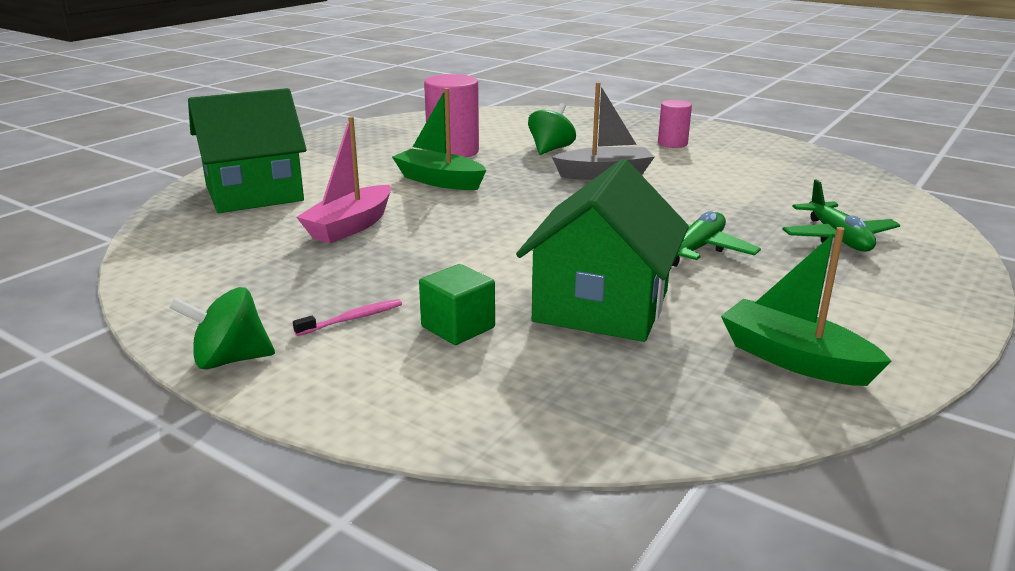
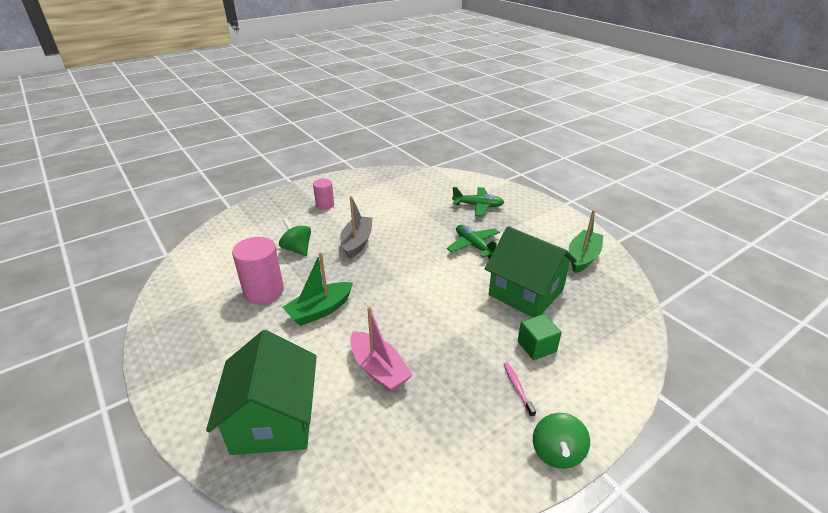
camera: 70 degrees left, 10 degrees up
(794, 359) = (583, 257): green boat -> green boat turned 150 degrees clockwise

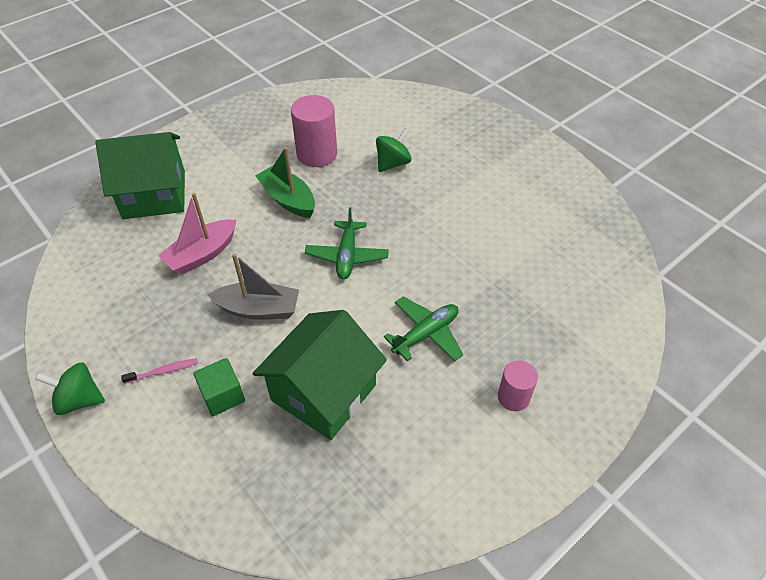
camera: 85 degrees right, 15 degrees up
(325, 205) = (495, 169): pink cylinder -> pink cylinder (513, 397)
(357, 242) = (415, 211): grey boat -> grey boat (258, 309)
(478, 206) = (541, 340): green plane -> green plane (347, 256)
(583, 257) = (416, 482): green boat -> none

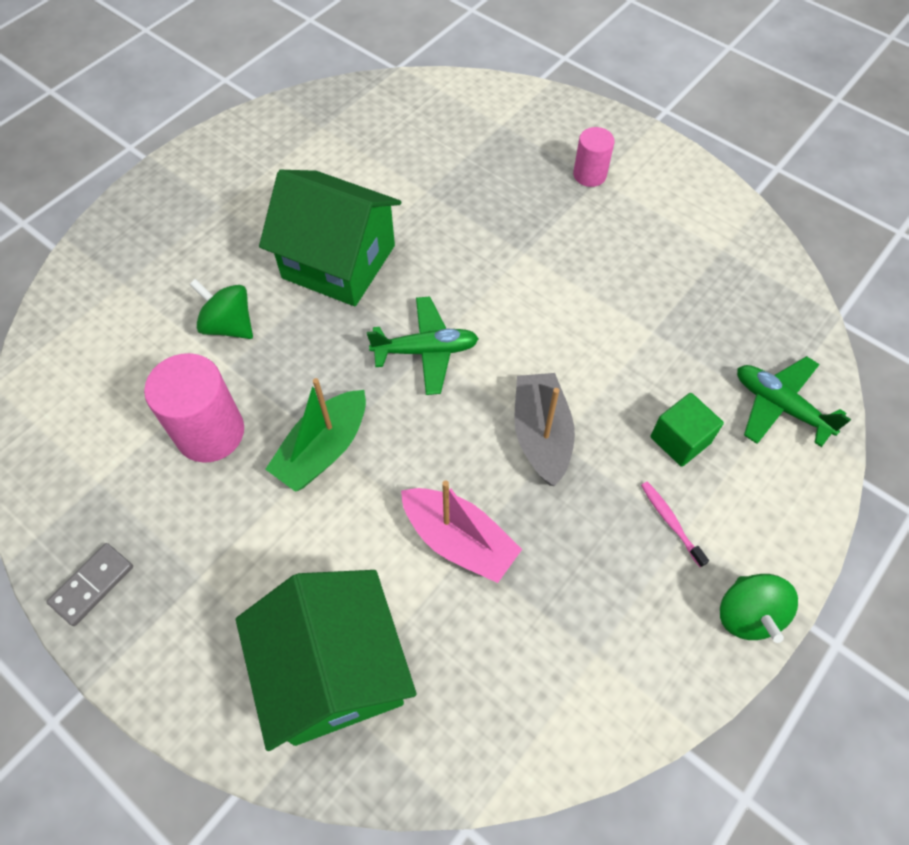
camera: 100 degrees left, 10 degrees up
(243, 113) = (92, 585): none -> grey domino
(323, 392) = (640, 337): green house -> green house (339, 262)
(426, 334) = (531, 253): green plane -> green plane (779, 406)

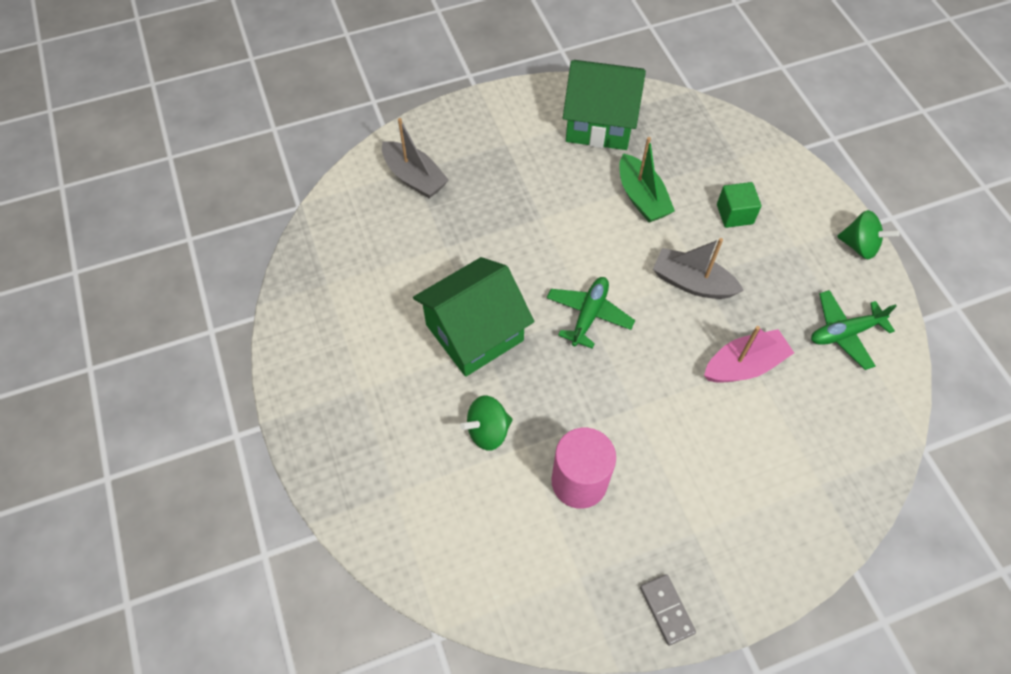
camera: 60 degrees left, 0 degrees up
(323, 450) = (634, 414): green boat -> green boat (642, 197)
(334, 670) = (800, 477): green house -> green house (599, 122)
(493, 129) = (414, 177): none -> grey boat
(589, 175) = (498, 146): pink cylinder -> none
(670, 522) = (786, 249): pink toothbrush -> none
(779, 406) = (738, 154): green plane -> green plane (844, 333)

